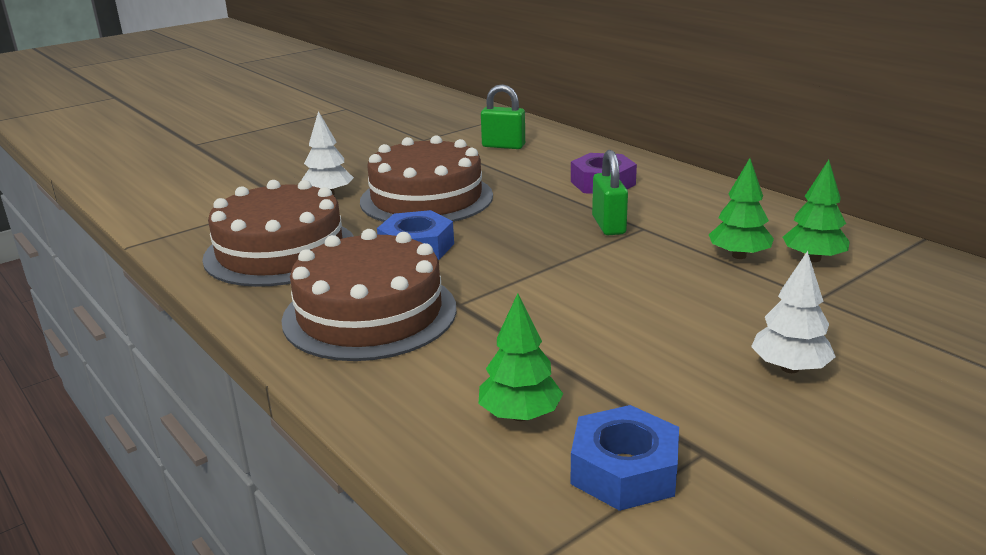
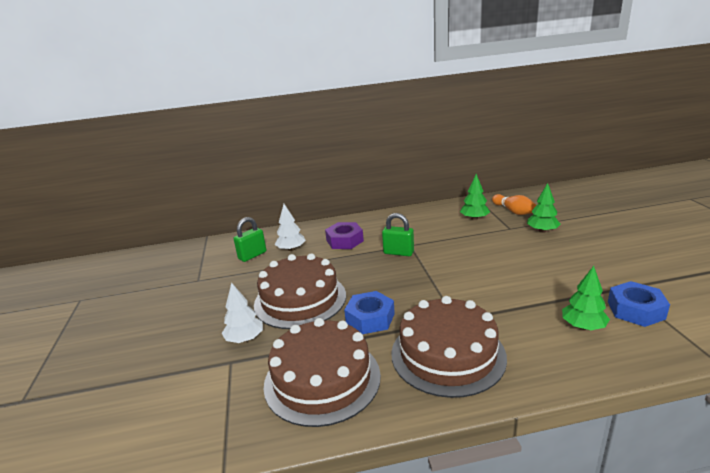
camera: 60 degrees left, 0 degrees up
(739, 256) = (459, 232): green tree -> green tree (542, 231)
(789, 368) = (564, 251): white tree -> white tree (291, 249)
(905, 290) = (514, 211): none -> orange bowling pin

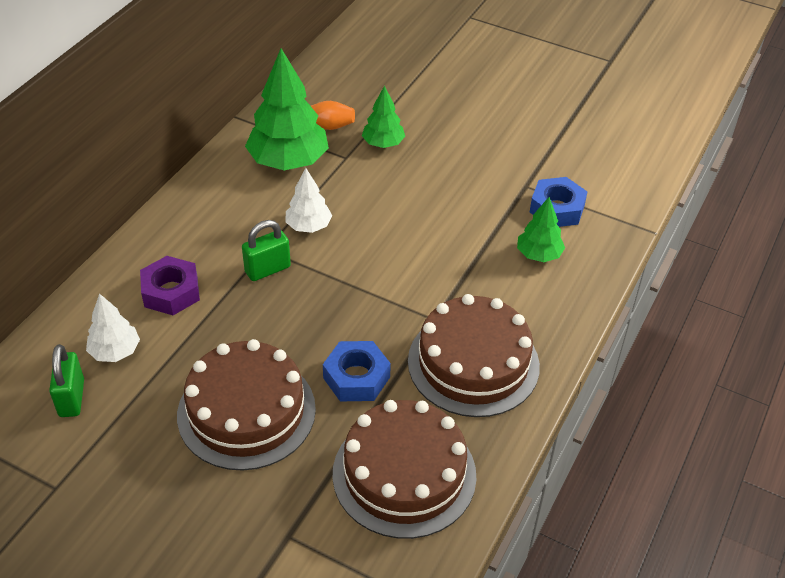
camera: 55 degrees left, 20 degrees up
(245, 339) = (261, 502): white tree -> white tree (308, 226)
(474, 218) = (288, 161): green tree -> green tree, size x1.85

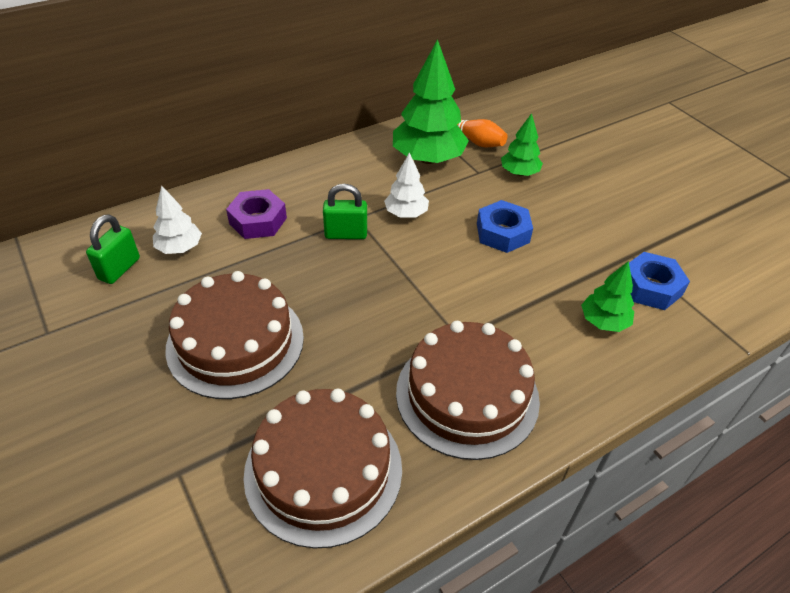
camera: 30 degrees right, 0 degrees up
(356, 377) = (349, 357): blue nut -> blue nut (502, 233)

